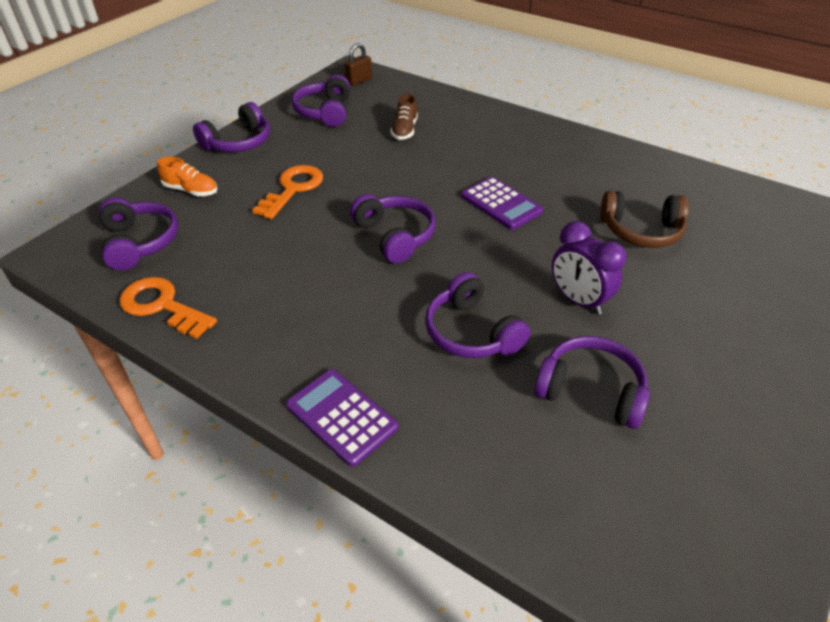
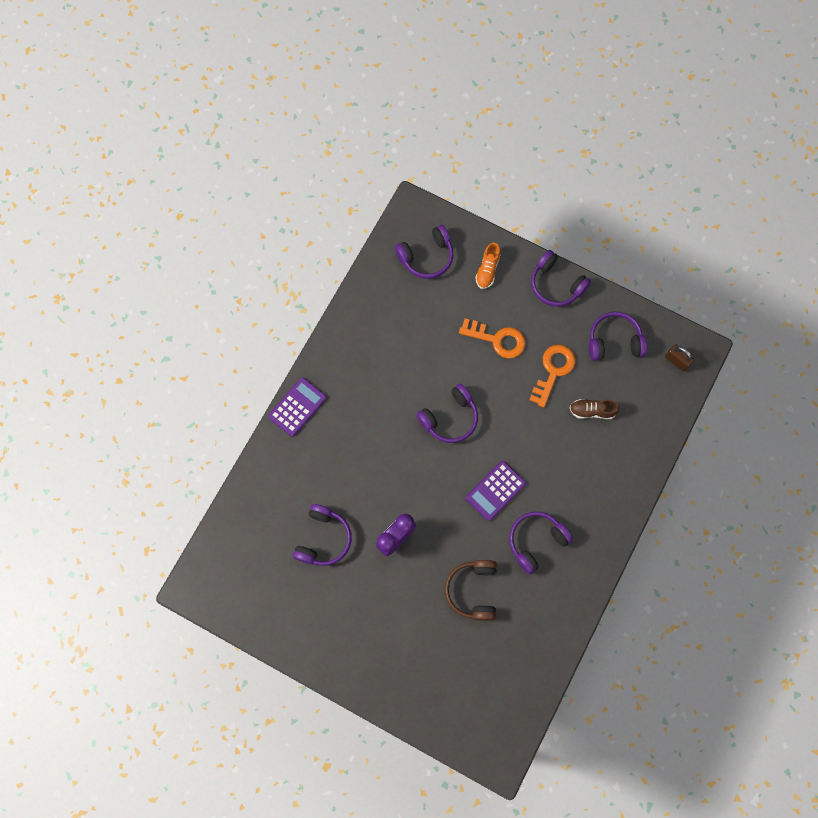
camera: 85 degrees right, 30 degrees up
(162, 306) = (370, 291): orange key -> orange key (553, 371)
(471, 332) = (363, 472): purple headphones -> purple headphones (536, 541)

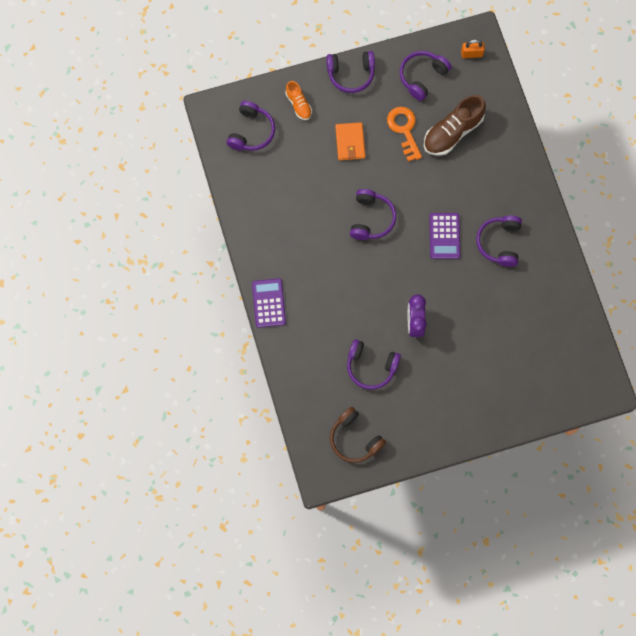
camera: 45 degrees left, 0 degrees up
(323, 539) = (371, 366): purple headphones -> purple headphones turned 135 degrees clockwise
(473, 590) = (492, 308): brown headphones -> brown headphones (354, 439)
(497, 339) = (350, 142): orange key -> orange wallet
(592, 411) = (452, 132): brown shoe -> brown shoe, size x1.81
(676, 361) = (471, 54): brown padlock -> orange padlock

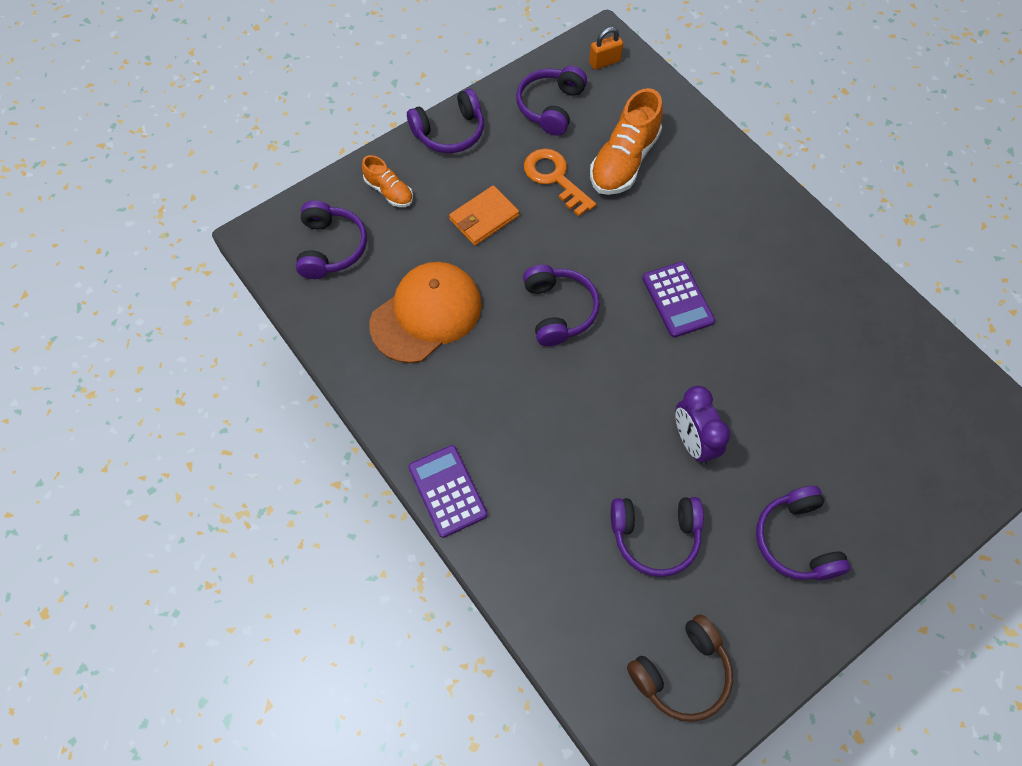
camera: 20 degrees left, 10 degrees down
(293, 194) = (426, 314): none -> orange cap
(350, 142) = (484, 218): orange wallet -> orange wallet turned 75 degrees clockwise
(354, 439) = (682, 673): brown headphones -> brown headphones turned 60 degrees counterclockwise
(452, 132) = (624, 161): brown shoe -> orange shoe
(499, 243) = (761, 283): purple headphones -> purple headphones (796, 540)

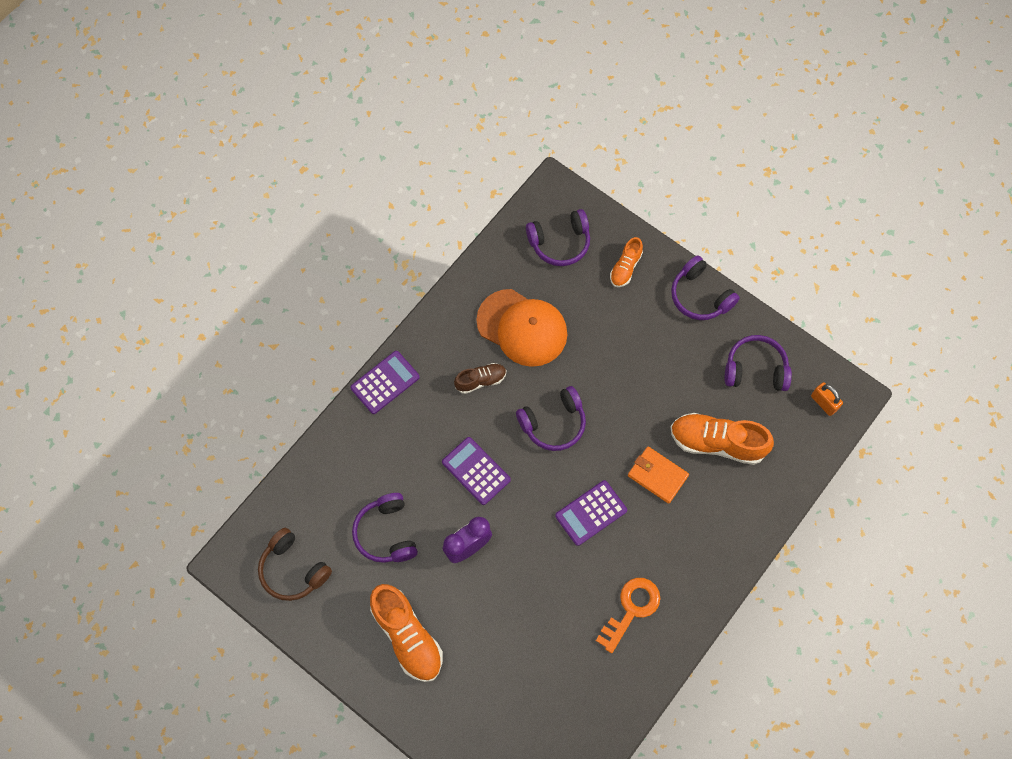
camera: 75 degrees right, 5 degrees up
(480, 376) = (481, 380): none -> brown shoe
(484, 218) = (623, 345): orange wallet -> orange wallet (657, 475)
(555, 178) = (680, 391): orange key -> orange key (631, 609)
(597, 409) = (476, 471): none -> purple calculator
(796, 540) = (407, 636): purple headphones -> orange shoe

